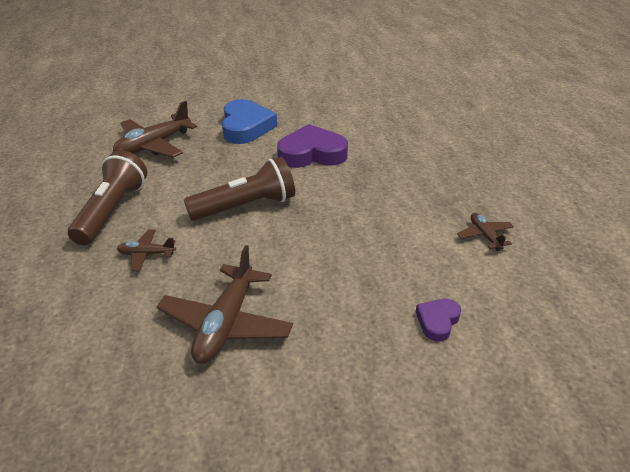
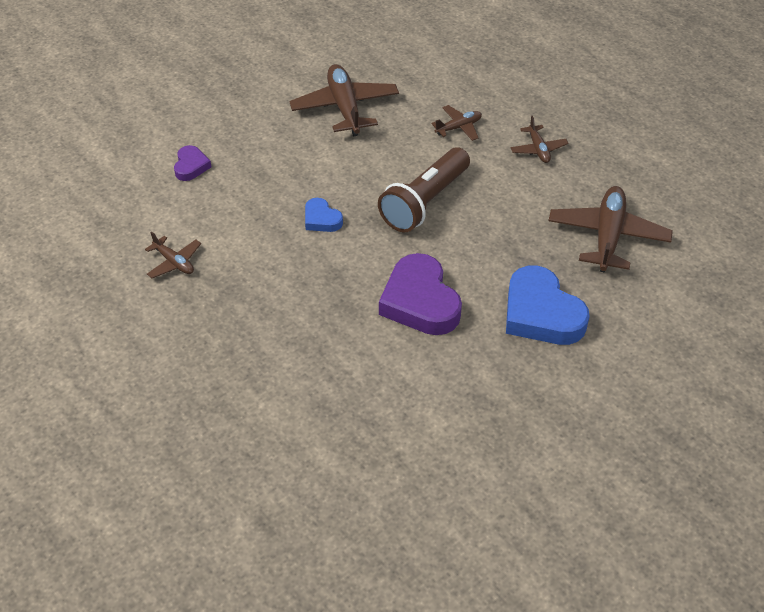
camera: 150 degrees right, 10 degrees up
(112, 210) = (538, 149): brown flashlight -> brown plane
(312, 153) = (420, 301): purple heart -> purple heart turned 105 degrees clockwise
(339, 224) = (321, 219): none -> blue heart

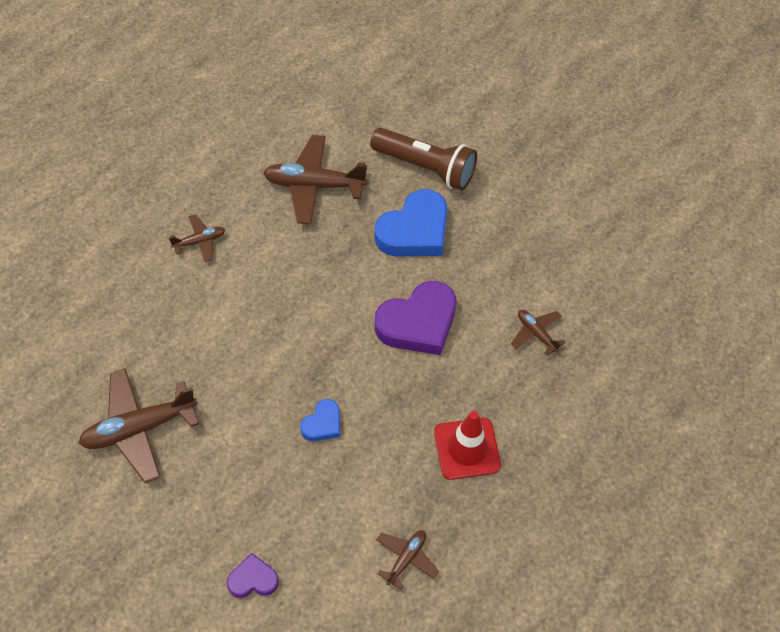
camera: 100 degrees left, 10 degrees up
(268, 321) = (467, 449): none -> red traffic cone
(425, 202) = (287, 332): brown flashlight -> brown flashlight (426, 168)
(458, 127) = (169, 313): brown plane -> brown plane (536, 333)

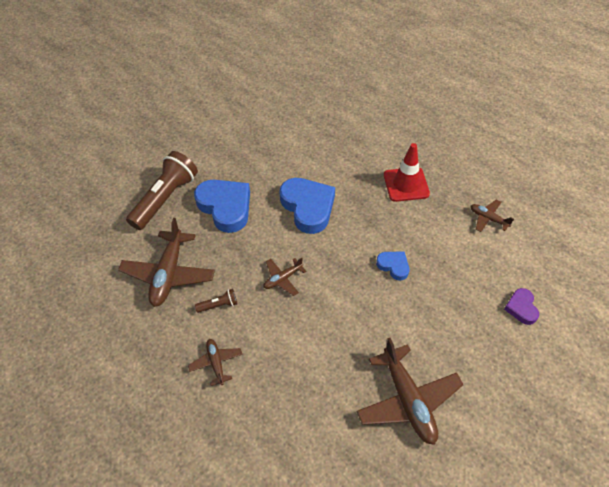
camera: 85 degrees left, 5 degrees down
(271, 237) = (219, 305): none -> brown flashlight
(418, 323) = (308, 207): purple heart -> blue heart
(536, 333) = (318, 145): brown plane -> brown plane (283, 279)

